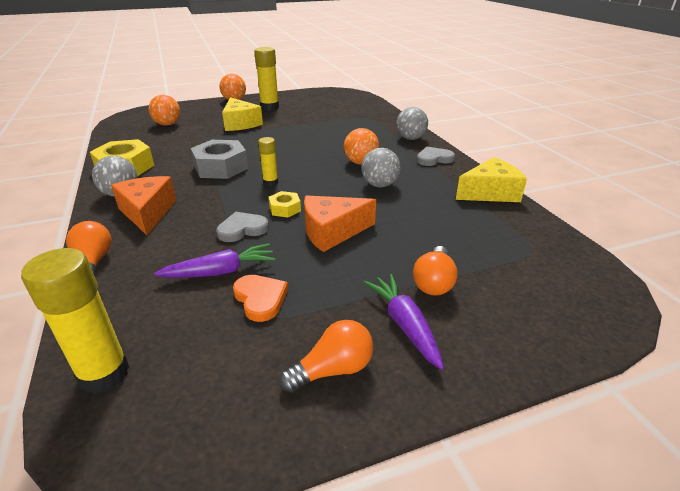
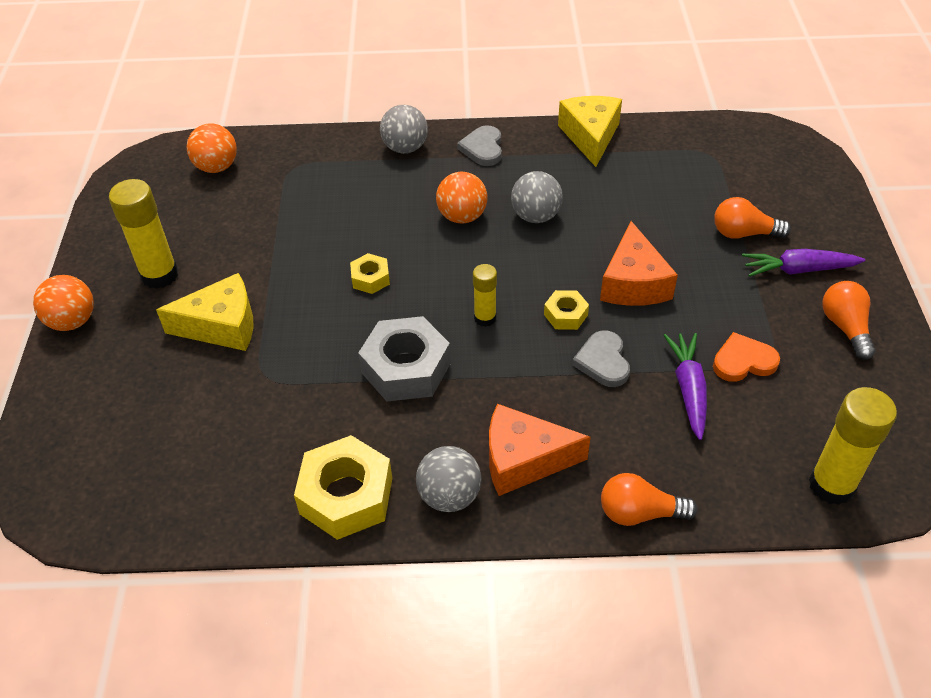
camera: 70 degrees left, 15 degrees up
(167, 124) = (155, 435): orange ball -> orange ball (217, 167)
(290, 148) = (370, 278): none -> yellow nut
(434, 282) = (743, 233): orange light bulb -> orange light bulb turned 150 degrees clockwise

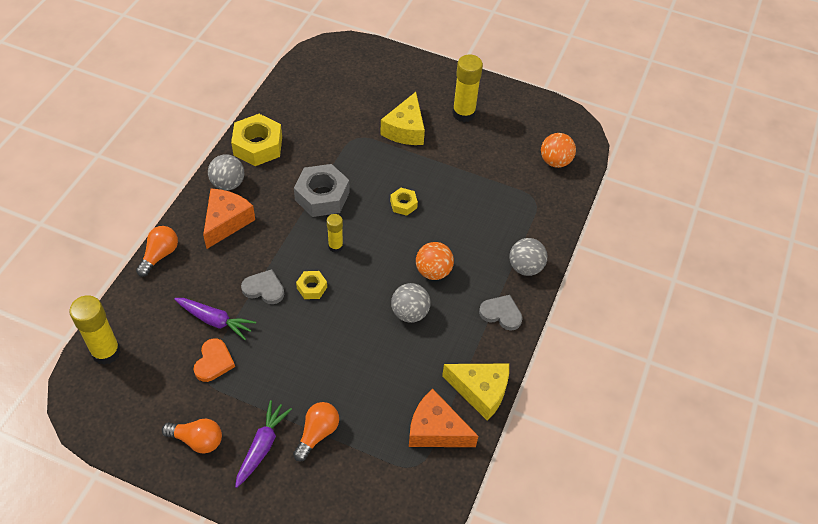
camera: 110 degrees right, 5 degrees up
(72, 321) = (447, 73): orange ball -> none
(633, 283) = (314, 338): orange cheese -> orange cheese (436, 430)

